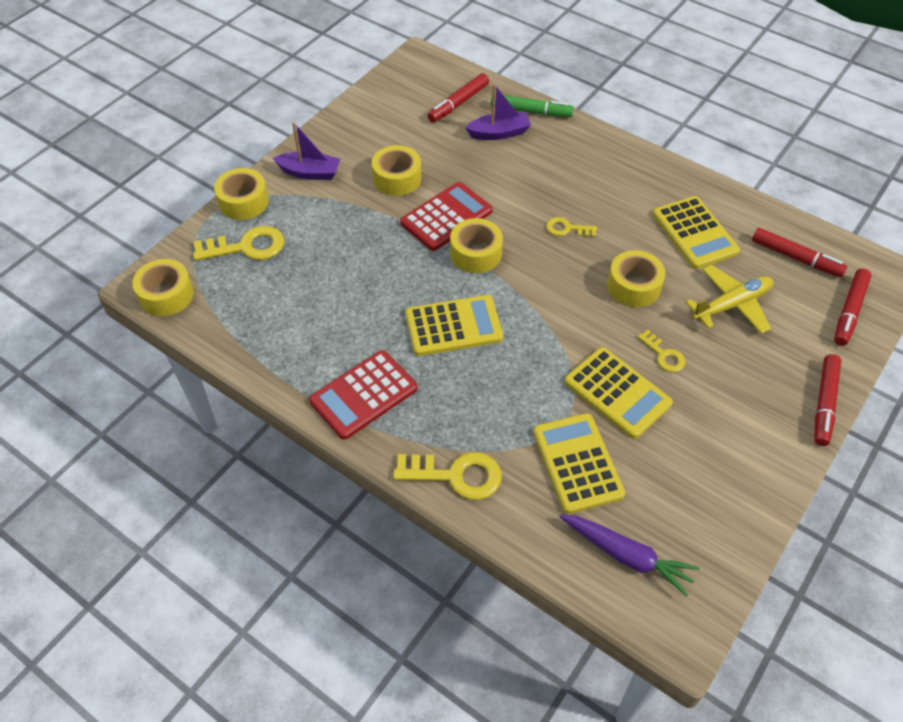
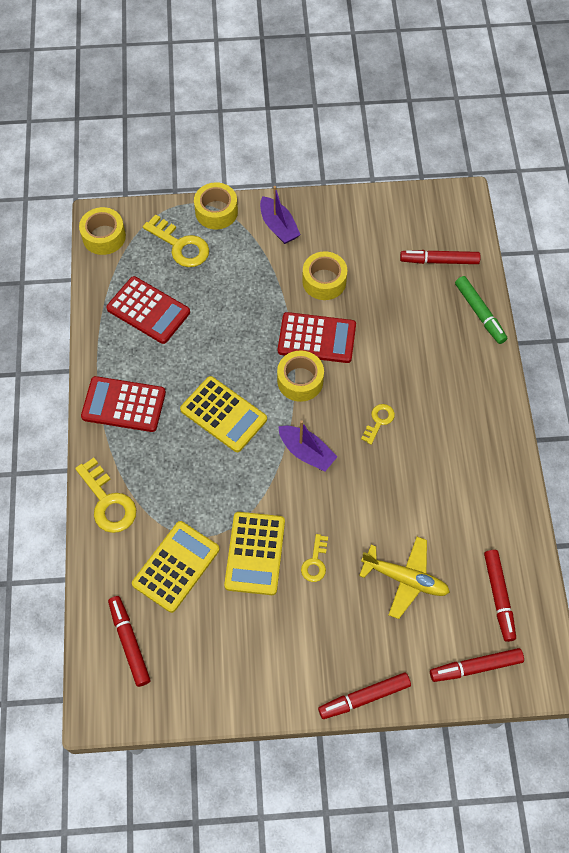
camera: 50 degrees right, 10 degrees up
(285, 312) = (148, 310): none -> red calculator
(499, 133) = (434, 309): purple boat -> purple boat (306, 452)
(567, 229) = (378, 421): yellow key -> yellow key turned 60 degrees clockwise
(627, 556) = (129, 642): purple carrot -> red marker
(634, 286) = (363, 502): yellow tape -> none
(694, 233) = (457, 509): yellow calculator -> none

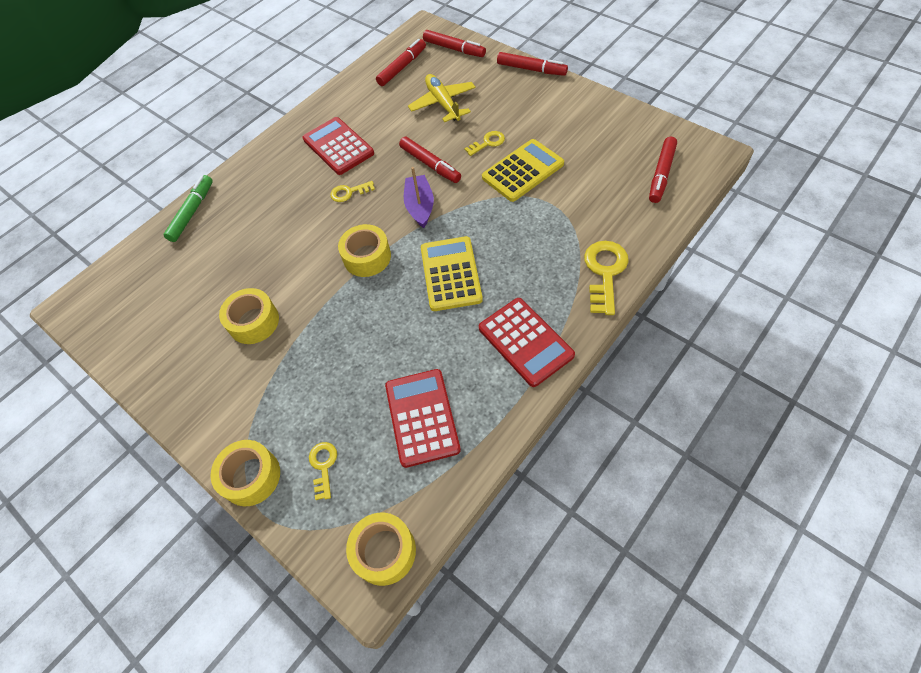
camera: 130 degrees left, 5 degrees down
(176, 566) = (587, 197): yellow calculator -> none
(180, 245) = (323, 466): yellow key -> yellow key, size x0.57
(278, 226) = (222, 407): purple boat -> none
(316, 338) = (317, 279): red calculator -> red calculator (338, 146)
(439, 261) = (159, 269): red marker -> red marker (430, 164)

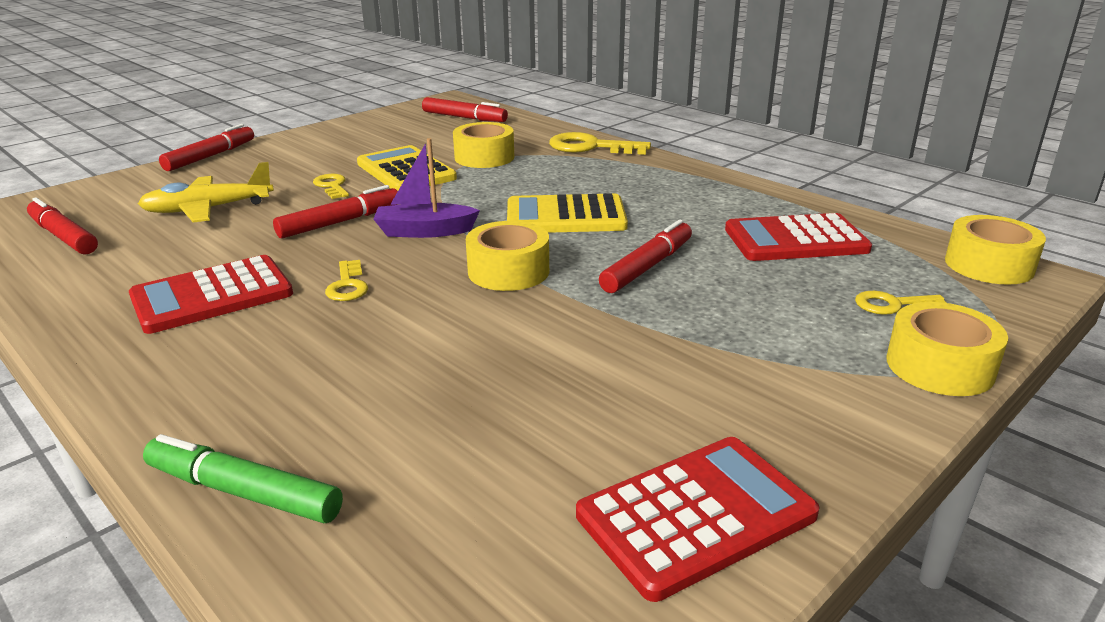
camera: 90 degrees left, 30 degrees down
(254, 322) = (622, 377): yellow tape -> yellow tape (484, 157)
(454, 49) = (82, 197): red marker -> red marker (647, 267)
(525, 342) = (681, 184): red calculator -> red calculator (696, 515)

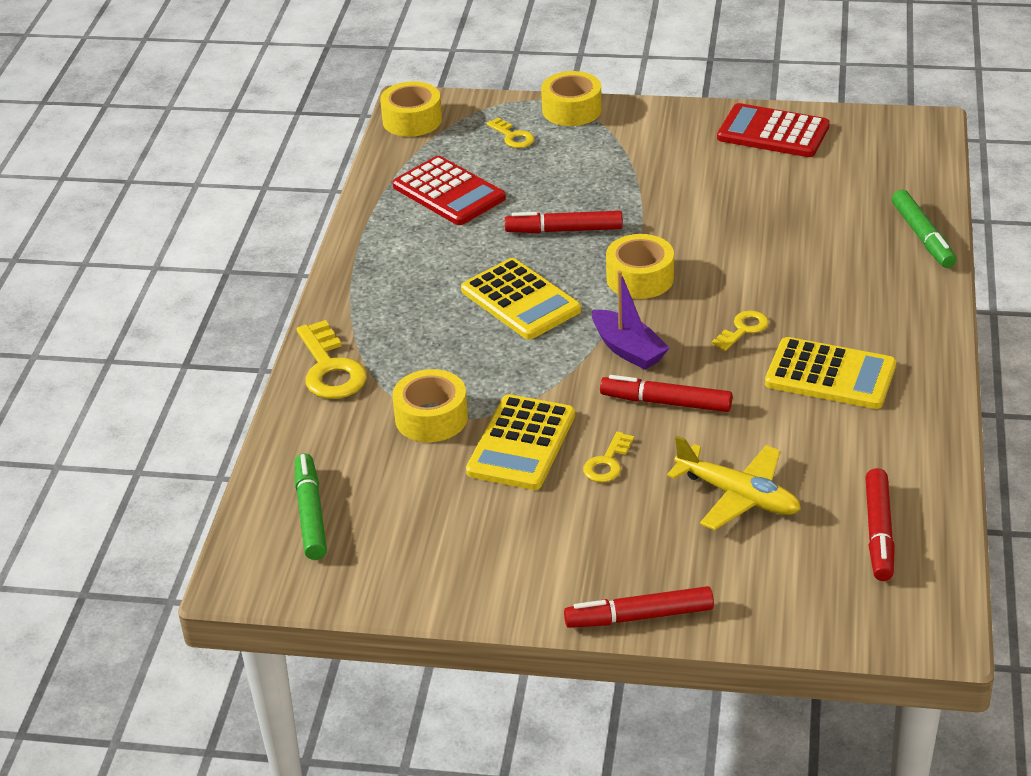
camera: 125 degrees left, 10 degrees up
(212, 295) = (830, 375): red calculator -> yellow calculator
(464, 118) = (310, 514): red marker -> green marker

